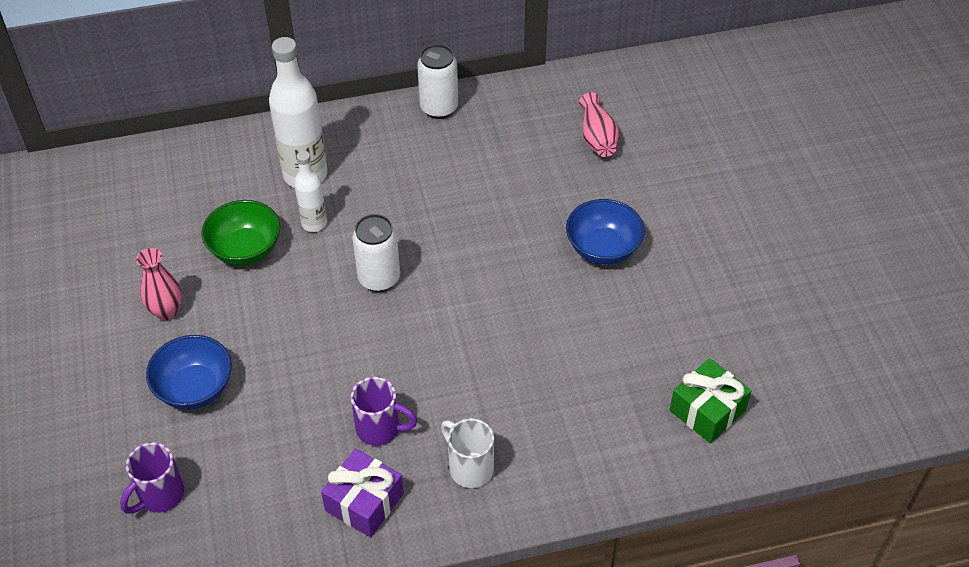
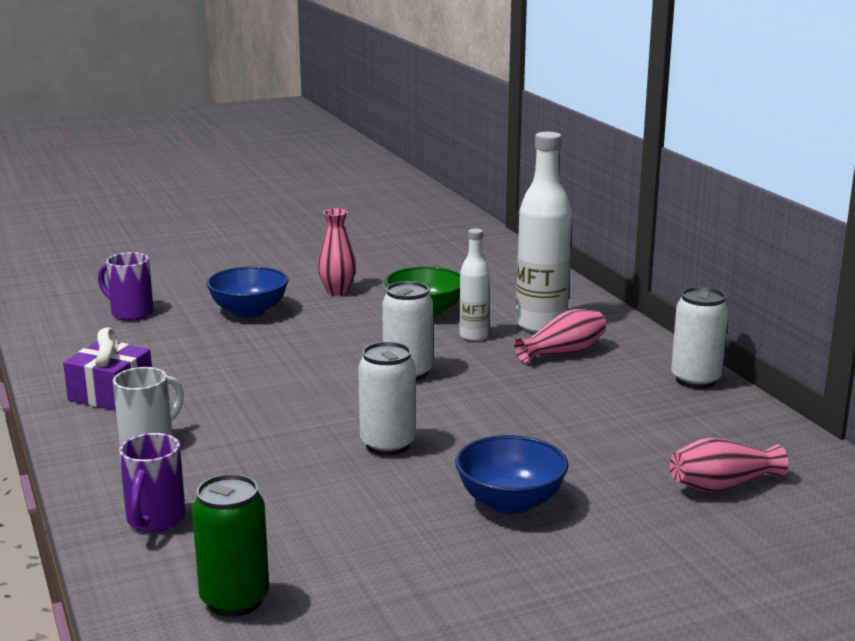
camera: 80 degrees right, 30 degrees down
(367, 172) = (563, 353): none -> pink vase
(380, 429) = (202, 392): purple mug -> purple mug (155, 520)
(506, 306) = (388, 445): none -> white can
(707, 410) = (235, 600): green gift -> green can

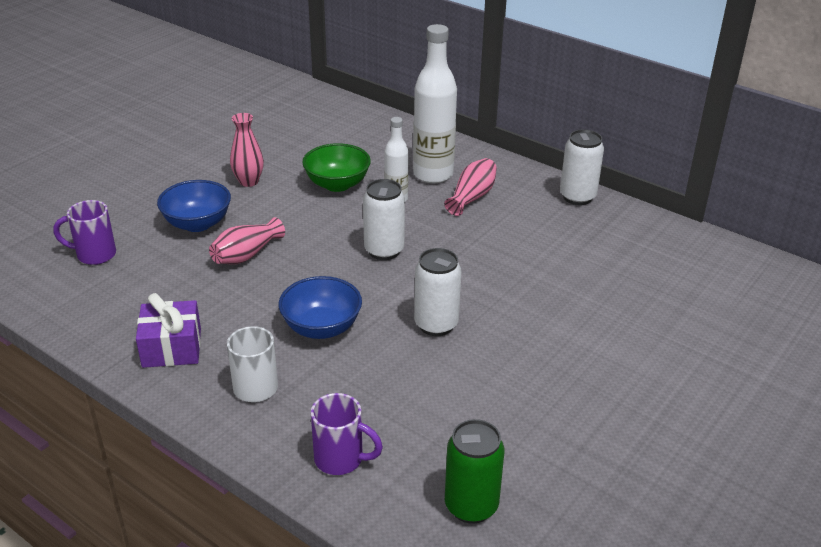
camera: 30 degrees left, 15 degrees up
(155, 520) = (341, 459): purple mug -> purple mug turned 45 degrees counterclockwise
(510, 502) = (563, 347): blue bowl -> blue bowl (321, 327)
(722, 485) = (671, 285): pink vase -> pink vase (246, 255)

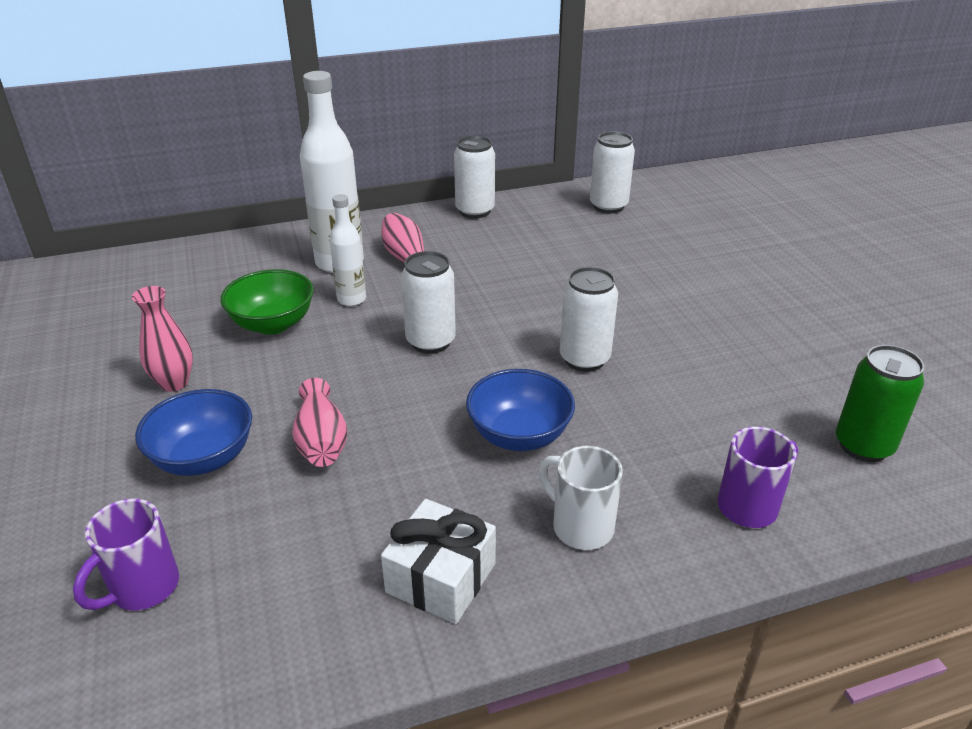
camera: 55 degrees left, 0 degrees up
(172, 348) = (441, 578): purple gift -> white gift
(679, 256) = (608, 206): none -> white can

